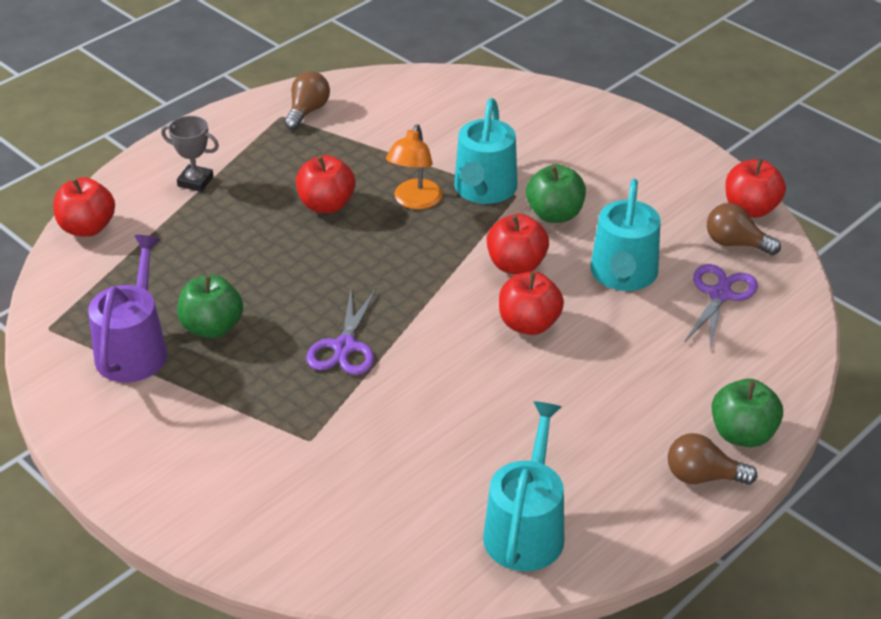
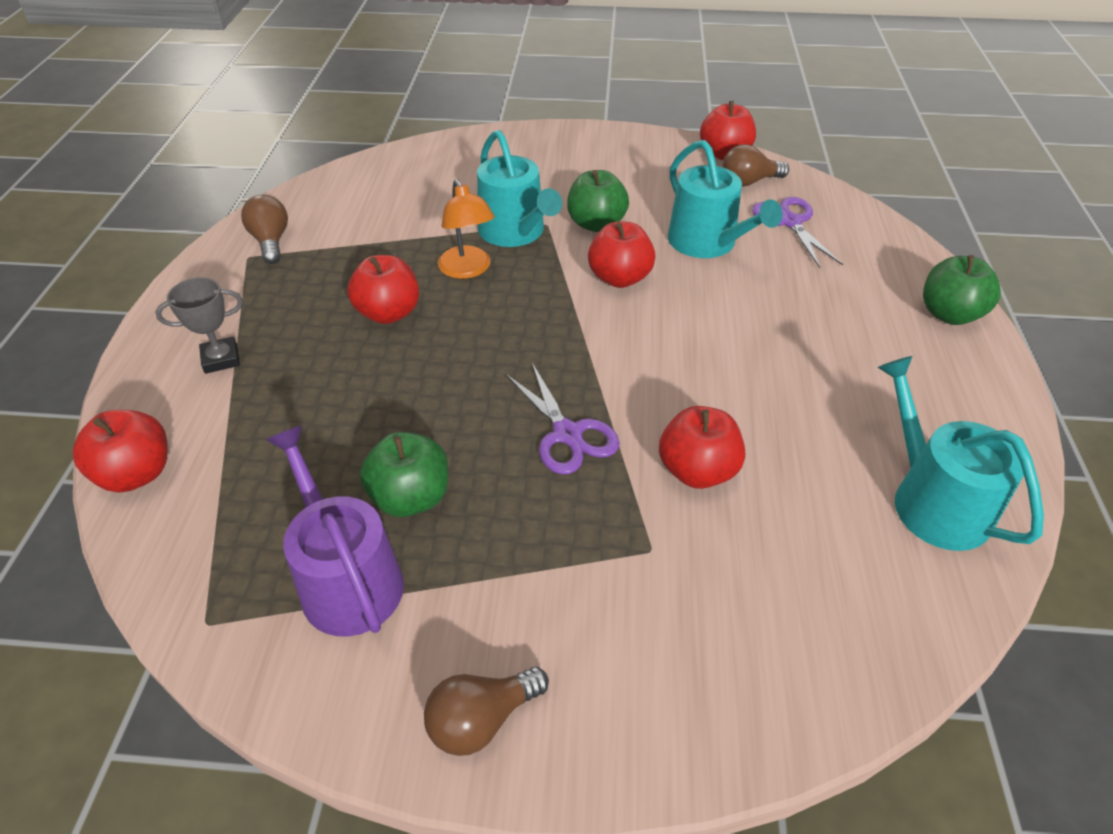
camera: 40 degrees left, 5 degrees up
(529, 324) = (692, 320): red apple -> red apple (697, 470)
(702, 476) = (974, 364): brown light bulb -> brown light bulb (481, 719)

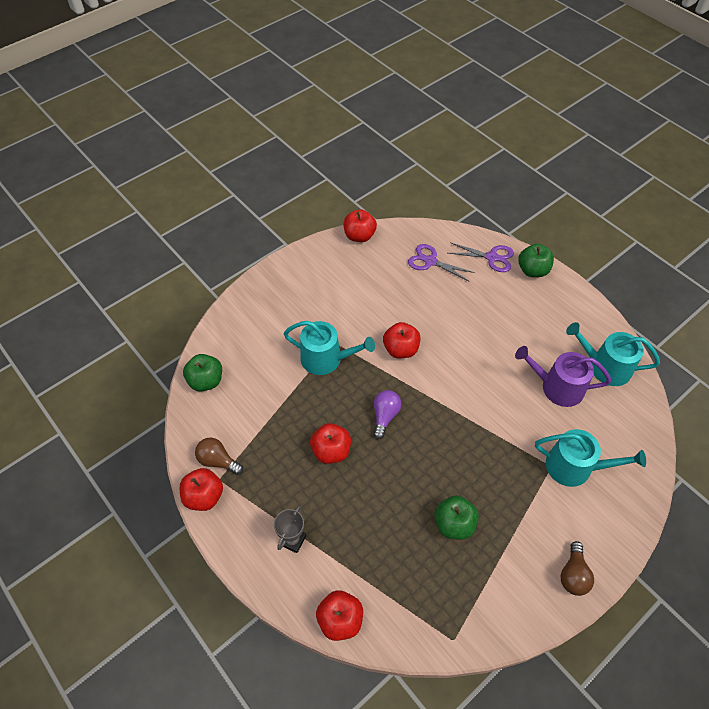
camera: 45 degrees left, 10 degrees up
(347, 577) = (474, 575): purple watering can -> purple watering can (557, 387)
(468, 270) = (333, 398): orange lamp -> none
(500, 325) = (385, 416): none -> purple light bulb
(567, 434) = (472, 445): purple scissors -> purple scissors (492, 257)
(596, 224) = (355, 325): green apple -> green apple (206, 381)
(697, 470) = (529, 420): red apple -> red apple (204, 496)
(707, 243) = (412, 300): turquoise watering can -> turquoise watering can (575, 467)
(748, 182) = (388, 247): brown light bulb -> none

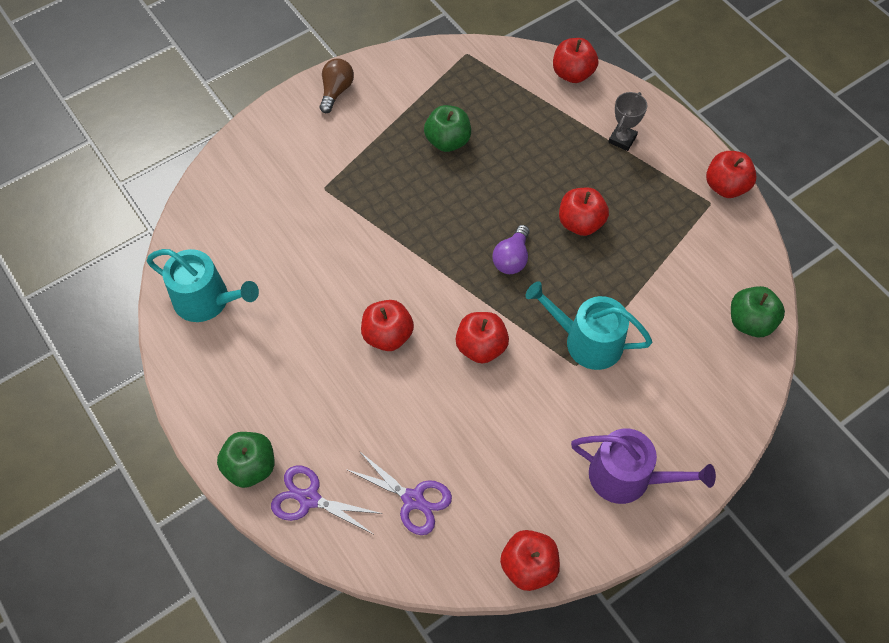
camera: 175 degrees left, 5 degrees up
(218, 461) = (716, 222): brown light bulb -> none
(468, 352) = (388, 335): none -> red apple
(557, 387) = (282, 278): purple watering can -> purple watering can (628, 477)
(575, 467) = (296, 185): turquoise watering can -> none

